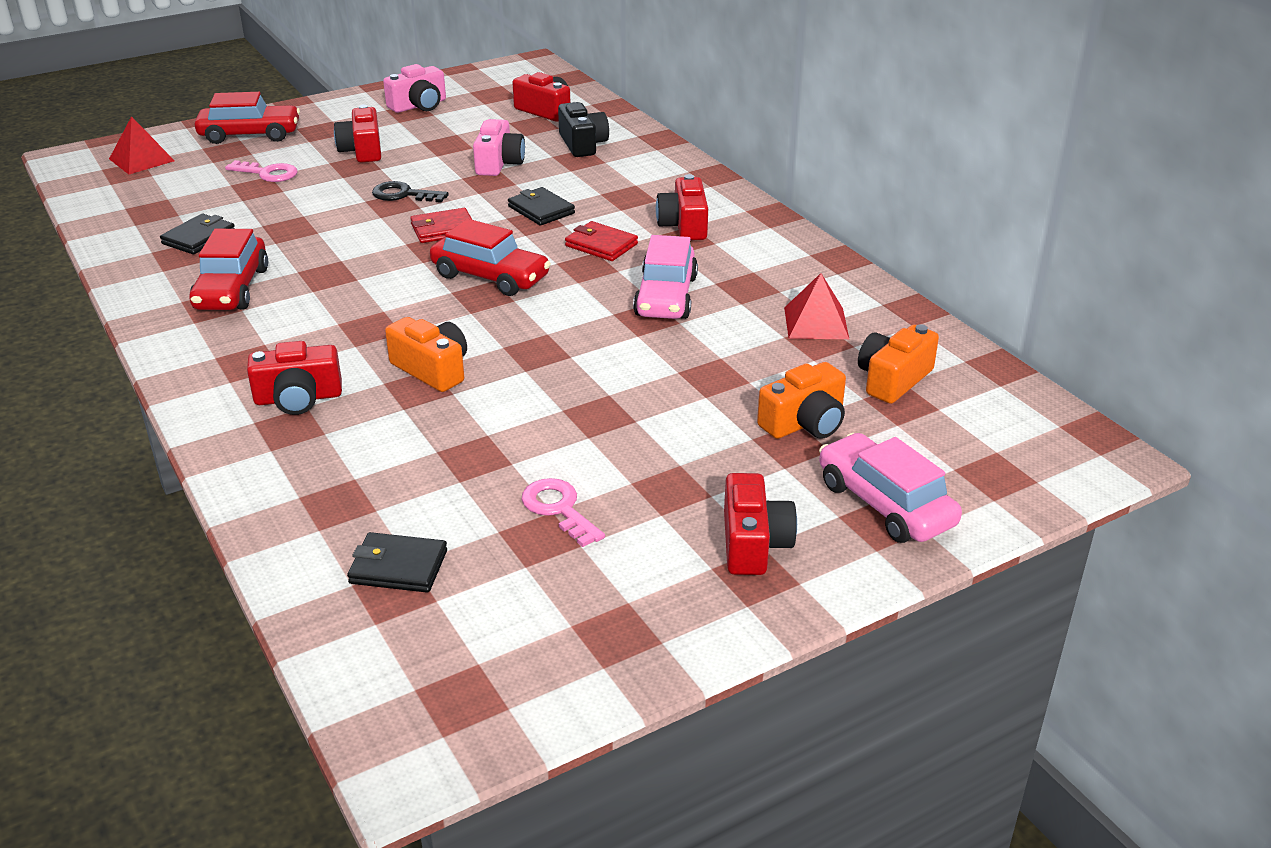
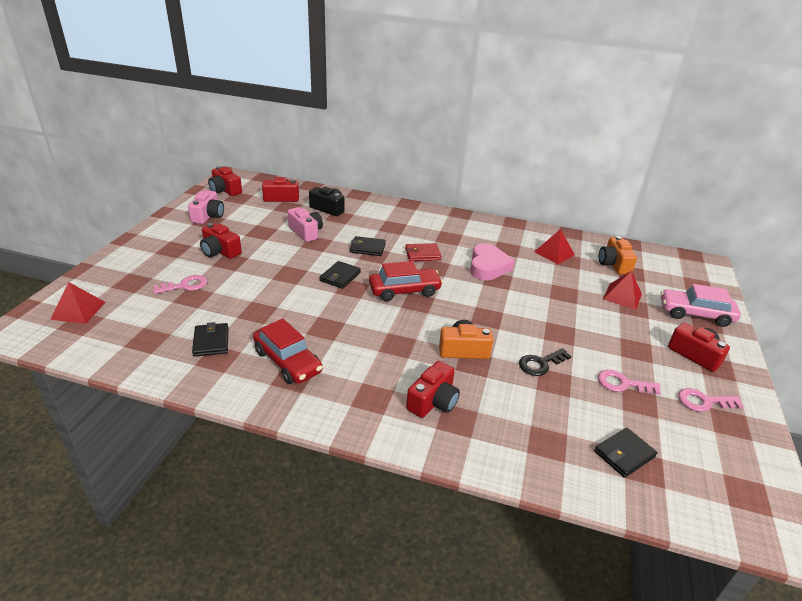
camera: 45 degrees left, 0 degrees up
(250, 135) = (131, 267): red car -> none
(403, 194) = (287, 267): black key -> black key (540, 364)
(443, 229) = (340, 277): red wallet -> black wallet
(631, 592) = (703, 402): none -> pink key
(665, 296) = (488, 266): pink car -> pink heart
(684, 225) = (438, 231): red camera -> red camera (225, 190)
(805, 423) = (622, 296): orange camera -> red pyramid

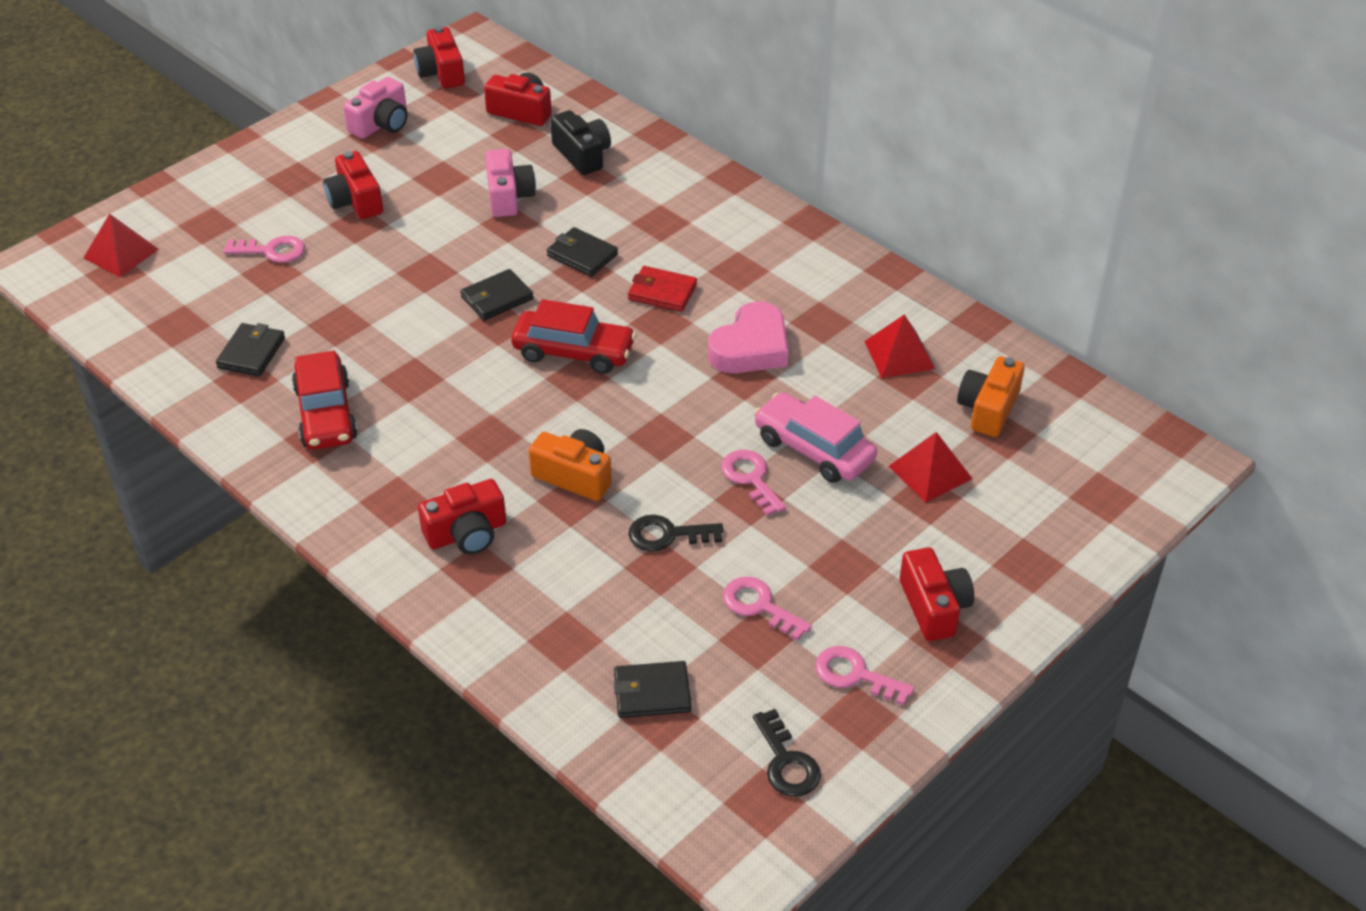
camera: 30 degrees right, 10 degrees up
(550, 323) = (751, 478): none -> pink key
(695, 314) = (1025, 544): pink car -> pink car (814, 449)
(730, 464) = (786, 762): none -> black key

